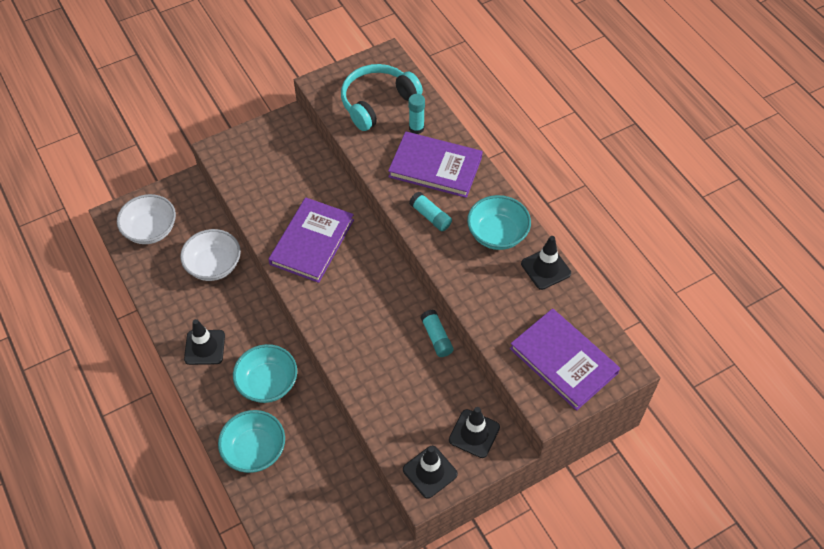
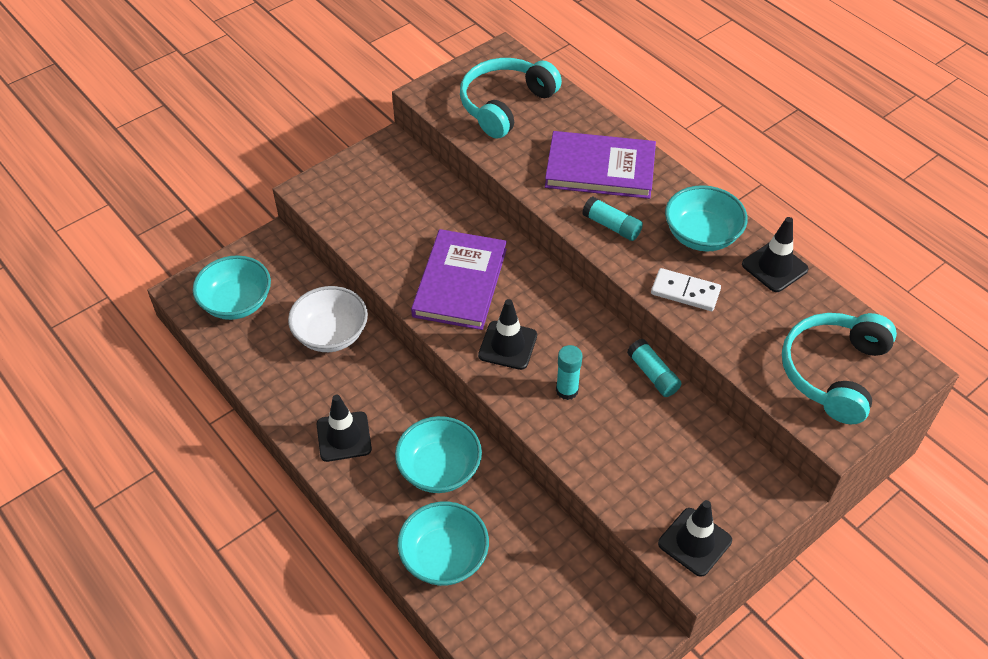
camera: 10 degrees left, 5 degrees down
(151, 230) = (237, 303): white bowl -> turquoise bowl
(416, 128) = (563, 128): turquoise glue stick -> turquoise glue stick (567, 390)
(470, 279) = (685, 292): none -> white domino
(474, 433) = (737, 485): black traffic cone -> black traffic cone (508, 345)
(563, 360) = (833, 372): purple book -> turquoise headphones

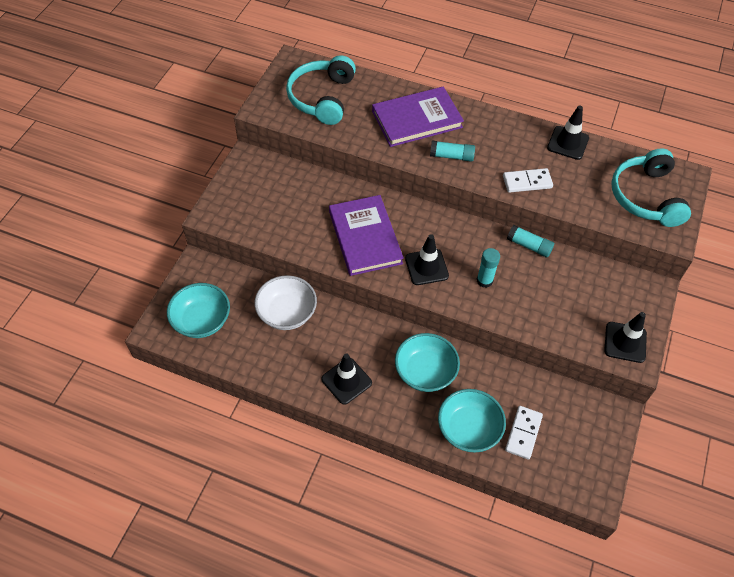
camera: 30 degrees left, 5 degrees up
(507, 594) = (523, 433): none -> white domino
(701, 235) = (511, 140): turquoise bowl -> none

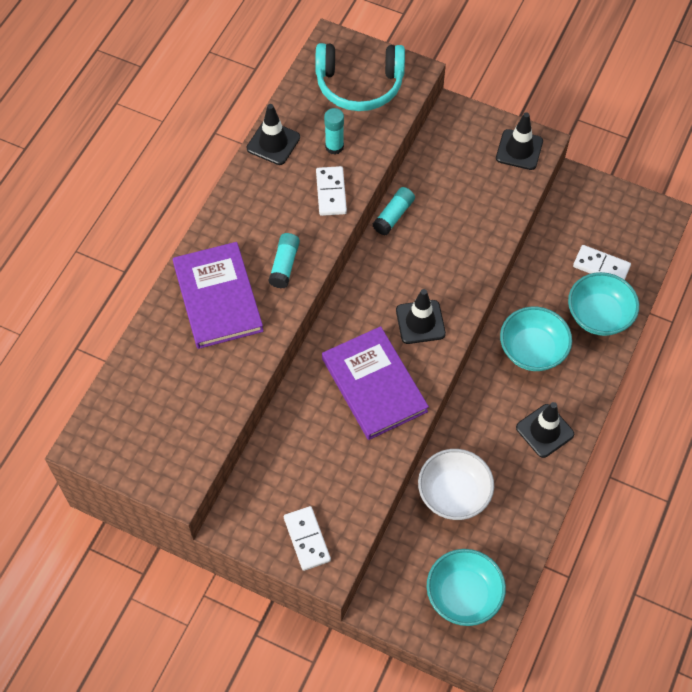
camera: 85 degrees left, 5 degrees up
(235, 201) = (307, 539): none -> white domino
(322, 98) = (164, 409): turquoise headphones -> none
(365, 237) = (374, 385): purple book -> purple book turned 75 degrees clockwise
(484, 280) = (440, 265): turquoise glue stick -> turquoise glue stick (334, 147)

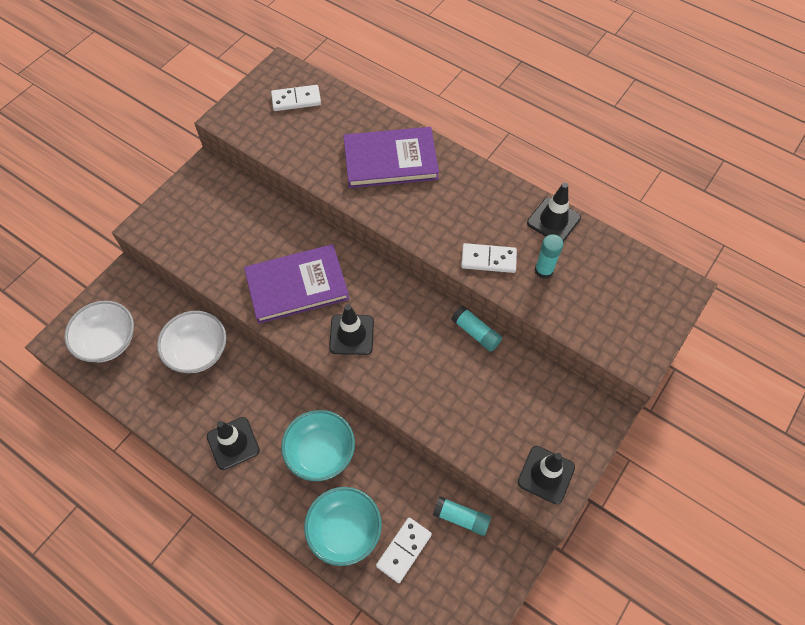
camera: 100 degrees right, 0 degrees up
(284, 265) = (413, 212): turquoise glue stick -> turquoise glue stick (461, 518)
(307, 539) = (175, 217): white domino -> white domino (296, 100)
(359, 85) = (622, 305): turquoise headphones -> none
(463, 595) = (108, 341): turquoise bowl -> white bowl

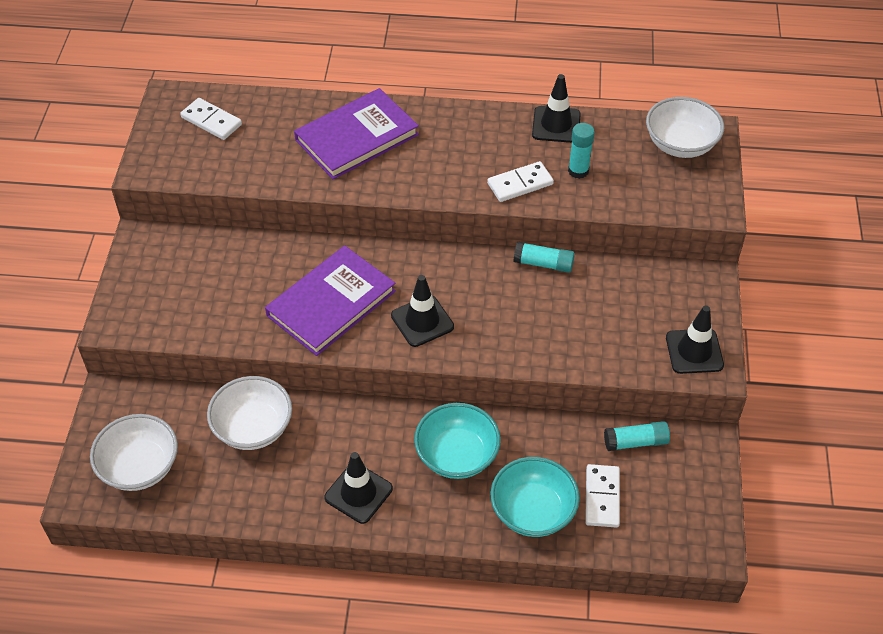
camera: 30 degrees left, 10 degrees down
(296, 100) = (211, 121): white domino -> white domino turned 75 degrees clockwise
(647, 287) = (680, 144): none -> white bowl

